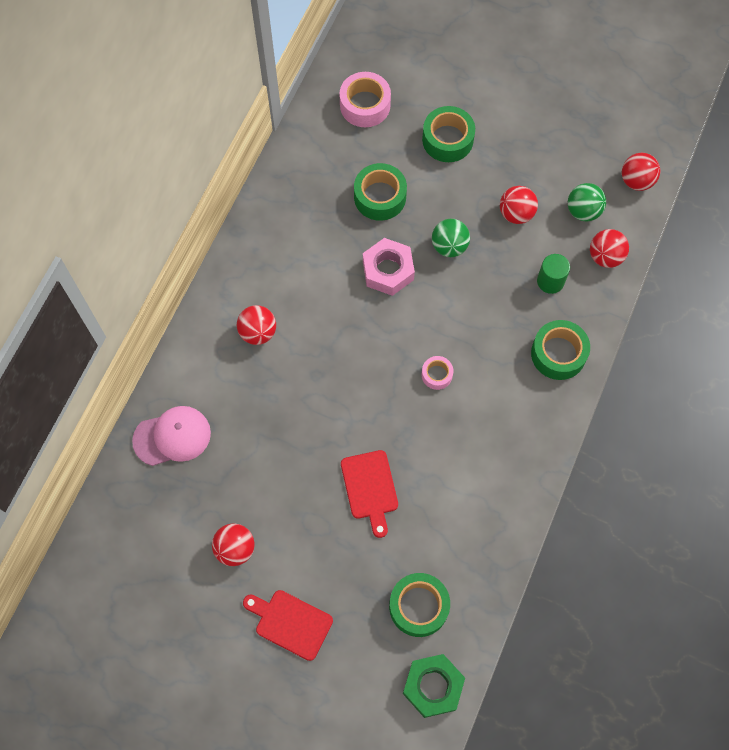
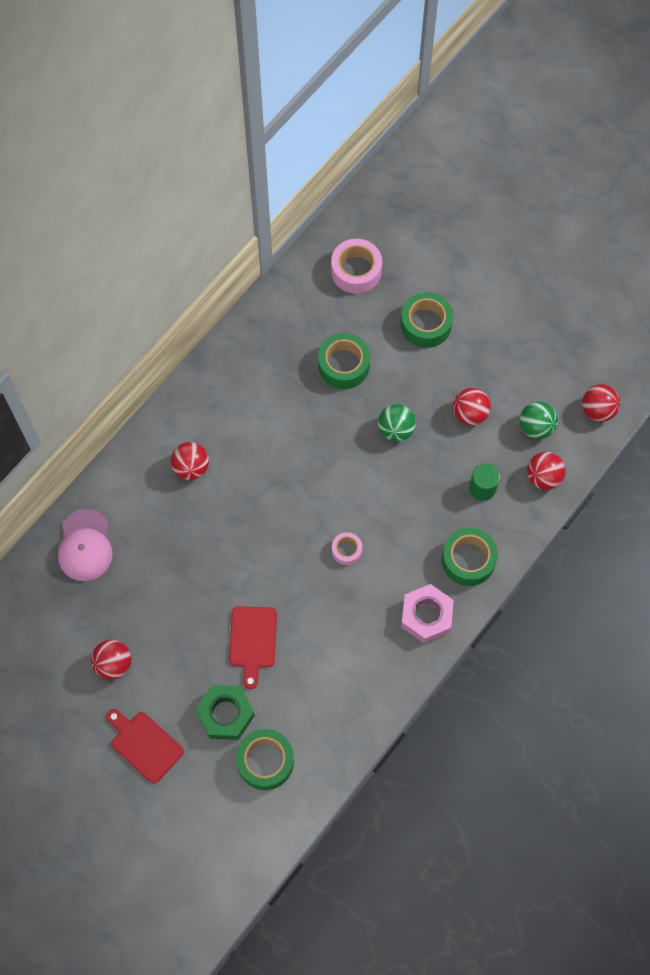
camera: 15 degrees right, 0 degrees up
(172, 436) = (85, 545): pink cap -> pink cap turned 90 degrees clockwise
(388, 270) = (330, 439): pink nut -> pink nut (426, 616)
(433, 686) = (257, 837): green nut -> green nut (226, 714)

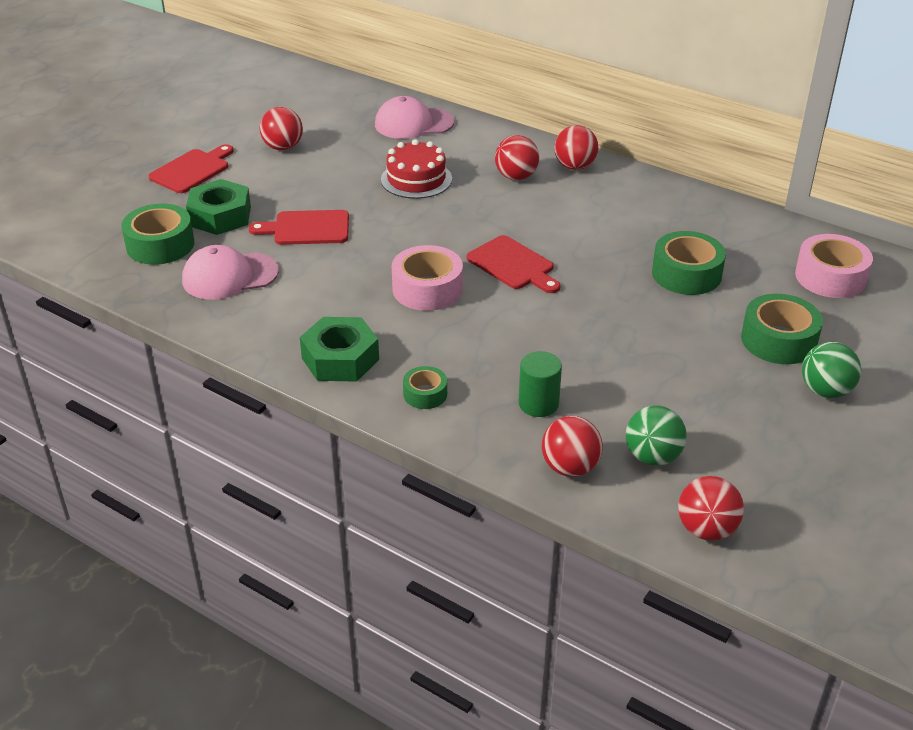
camera: 85 degrees right, 30 degrees down
(185, 549) = (416, 179): none -> red cake
(316, 701) = (229, 276): none -> pink cap
(320, 485) = (513, 265): none -> red cutting board
(346, 550) = (427, 289): pink tape -> pink tape, size x1.78
(395, 430) = (607, 321): green ball -> green ball (825, 391)
(426, 616) = (340, 359): pink nut -> green nut
(468, 560) = (425, 394): green tape -> green tape, size x0.56
(470, 413) = (653, 387): red ball -> red ball (574, 166)

